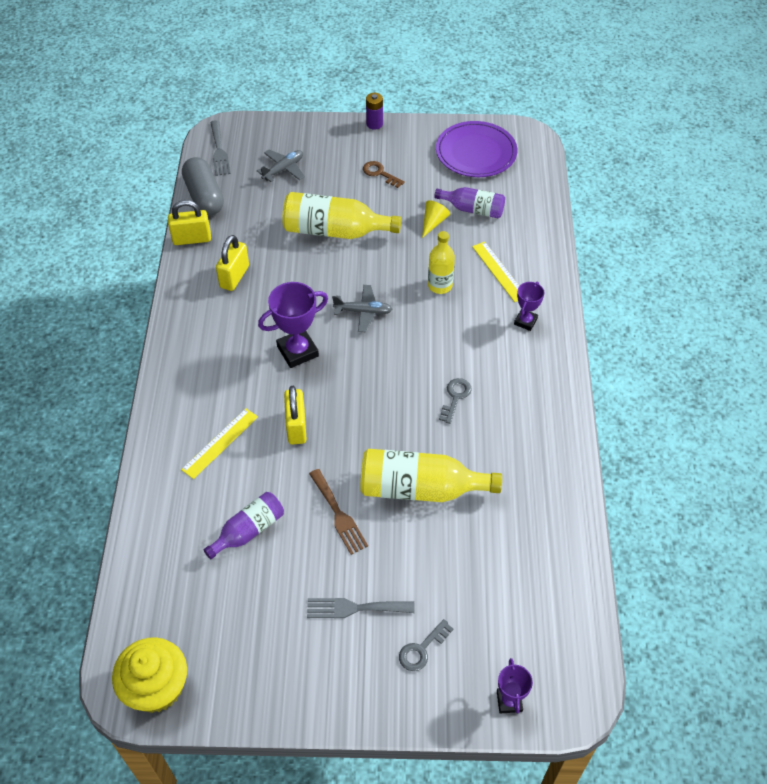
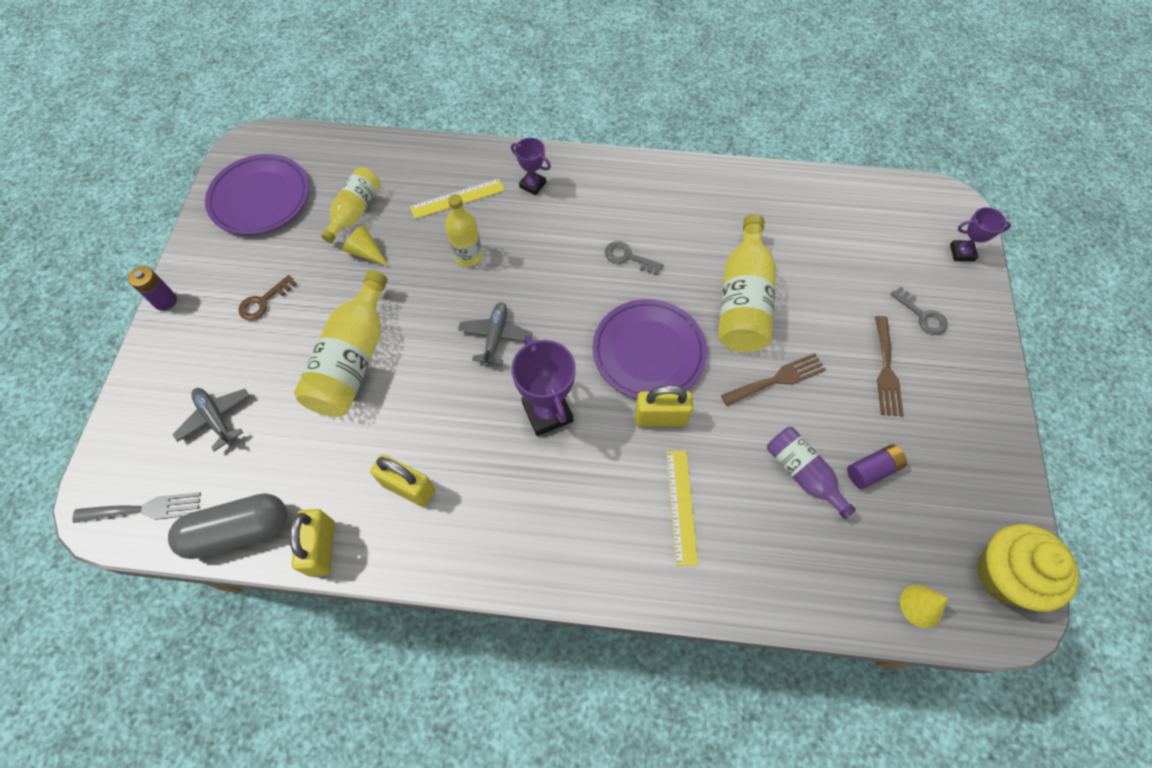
camera: 85 degrees left, 10 degrees up
(134, 614) = (921, 606): none -> yellow cone
(220, 443) = (681, 506): yellow ruler -> yellow ruler turned 45 degrees clockwise
(253, 586) = (872, 470): none -> purple battery
(354, 608) = (886, 370): grey fork -> brown fork
(358, 416) = (648, 351): none -> purple plate
(473, 209) = (355, 211): purple bottle -> yellow bottle

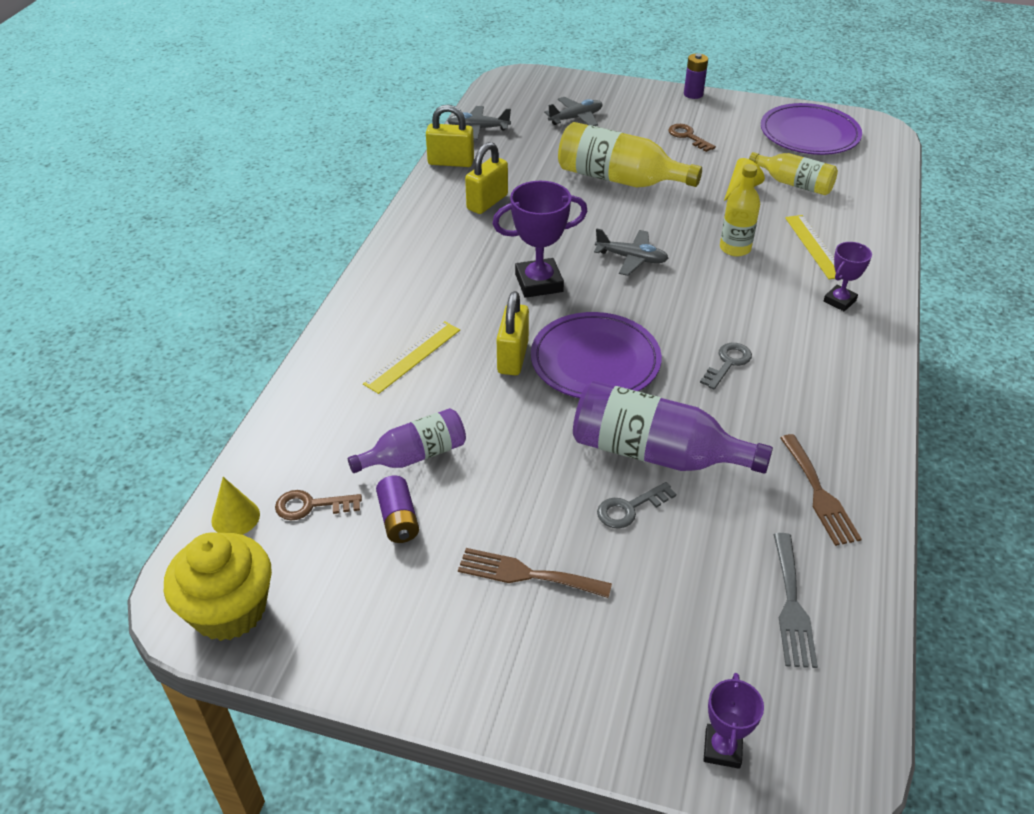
camera: 100 degrees right, 20 degrees down
(144, 509) = (508, 93): grey fork -> grey fork (791, 605)
(238, 531) = (478, 129): grey capsule -> grey plane
(681, 506) = (413, 356): yellow ruler -> yellow ruler turned 60 degrees counterclockwise
(743, 300) = (655, 453): yellow bottle -> purple bottle
(777, 379) = (537, 461): brown fork -> brown fork (819, 494)
(885, 544) = (311, 506): none -> brown key
(922, 315) = (607, 647): grey key -> grey key (630, 508)

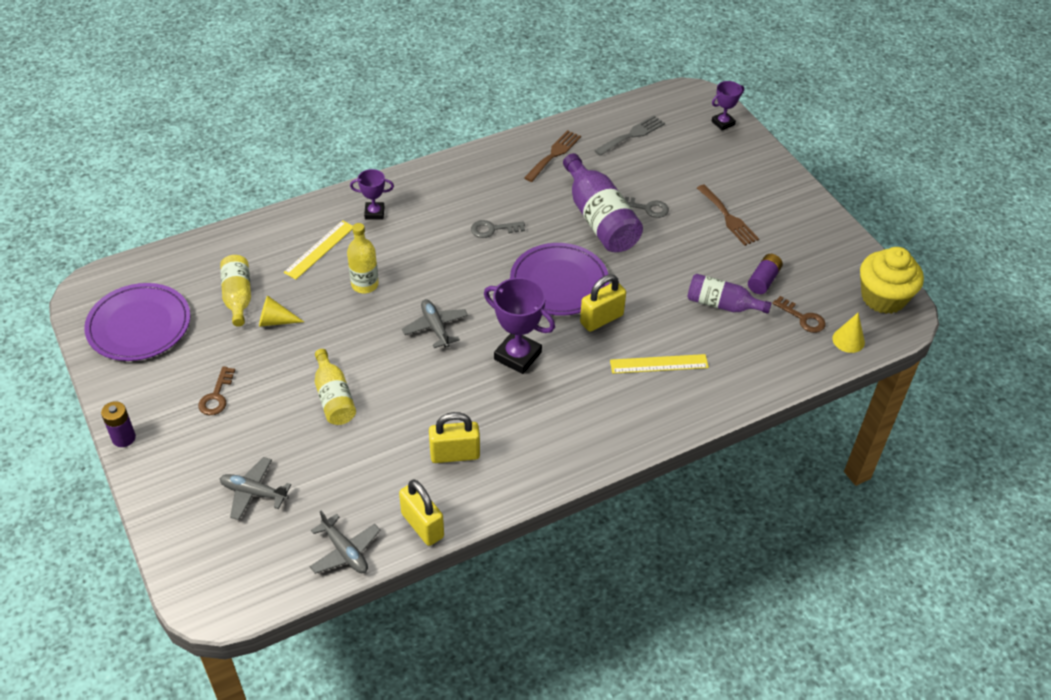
camera: 135 degrees left, 5 degrees up
(619, 179) = (334, 398): yellow bottle -> yellow bottle, size x0.61

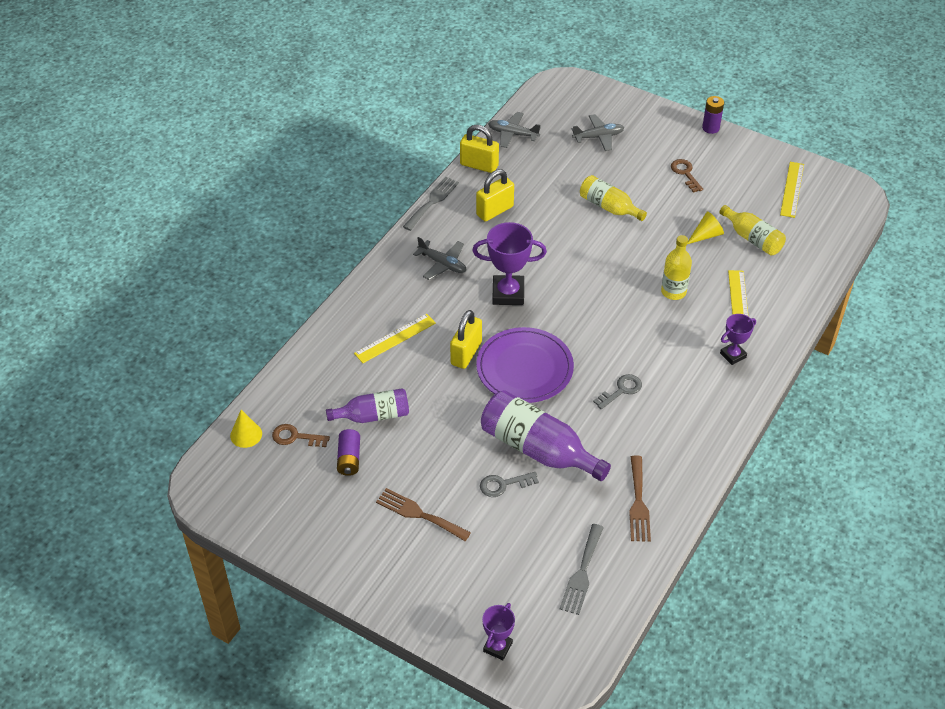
camera: 150 degrees right, 0 degrees up
(139, 325) = (792, 189): purple plate -> yellow ruler
(435, 327) = (587, 285): grey plane -> grey plane (442, 264)
(514, 502) = (432, 202): none -> grey fork
(883, 298) = (229, 495): yellow cupcake -> none

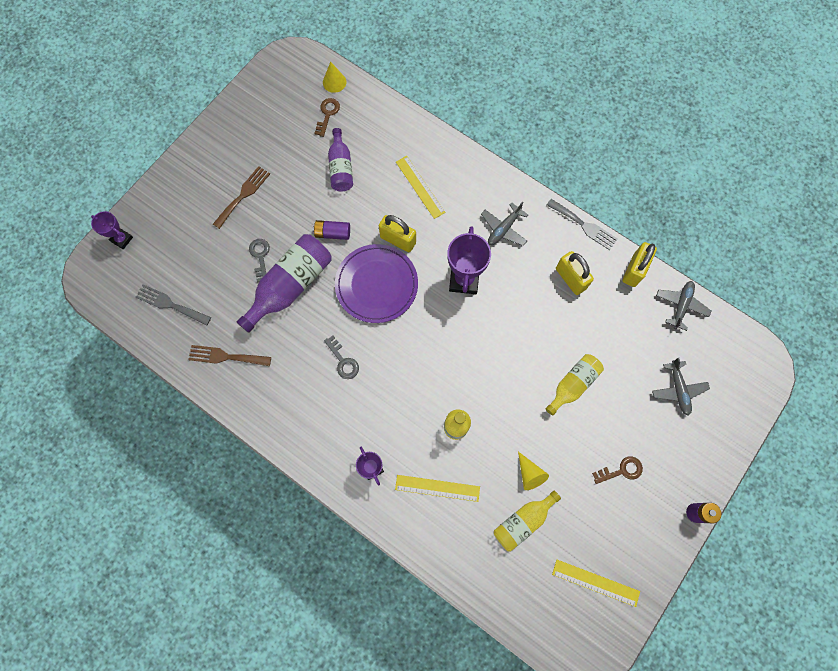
camera: 95 degrees right, 25 degrees up
(349, 459) = (302, 150): purple battery -> purple battery (333, 233)

